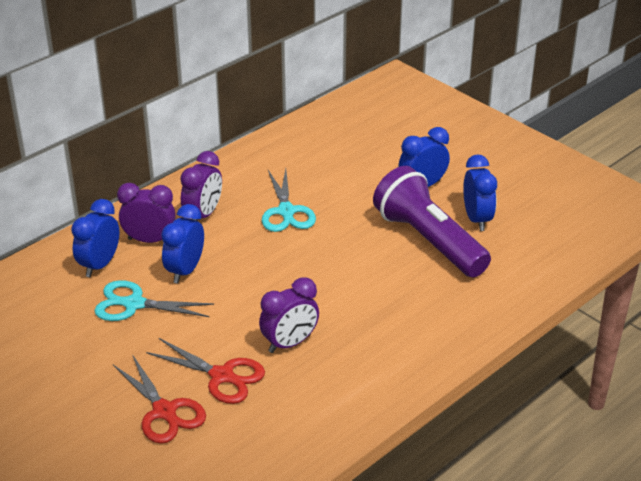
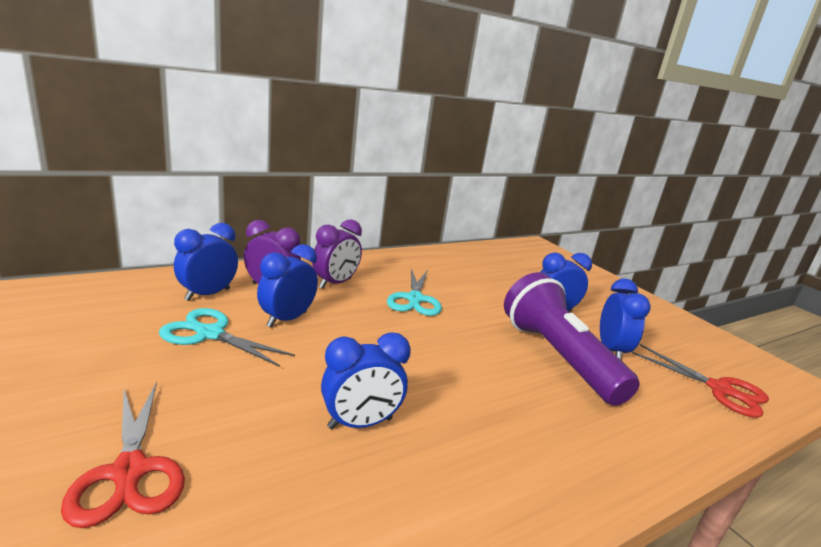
camera: 10 degrees right, 15 degrees down
(222, 376) = (247, 441): red scissors -> red scissors (719, 389)
(289, 343) = (360, 423): purple clock -> blue clock

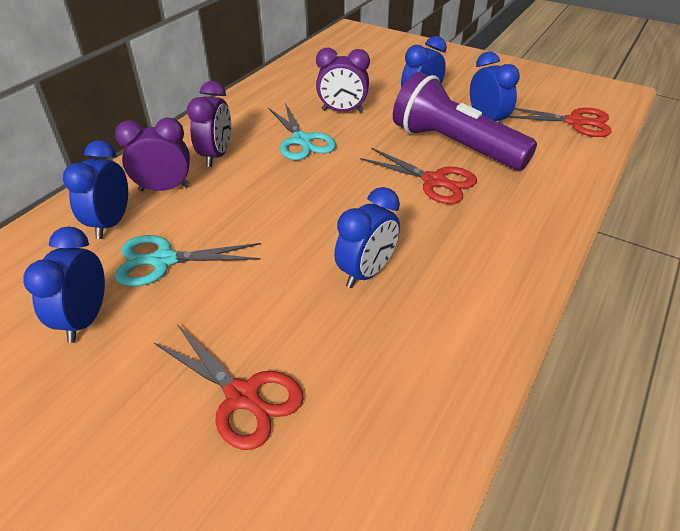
camera: 25 degrees left, 20 degrees up
(287, 319) = (214, 213): blue clock -> blue clock (85, 319)
(472, 292) = (342, 111): none -> purple clock
(508, 377) = (434, 181): none -> red scissors

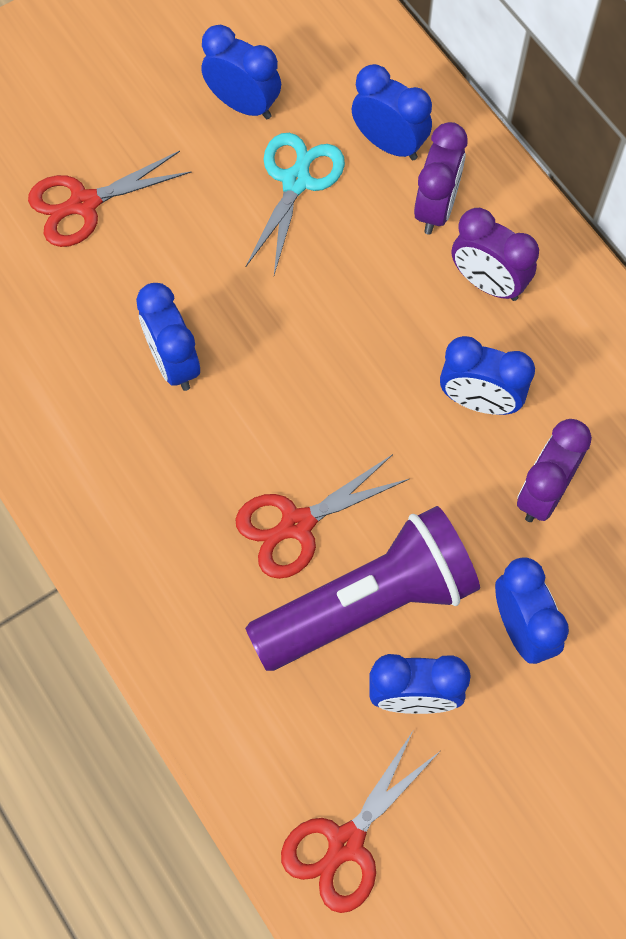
camera: 115 degrees right, 25 degrees up
(302, 140) = (479, 401): turquoise scissors -> blue clock

